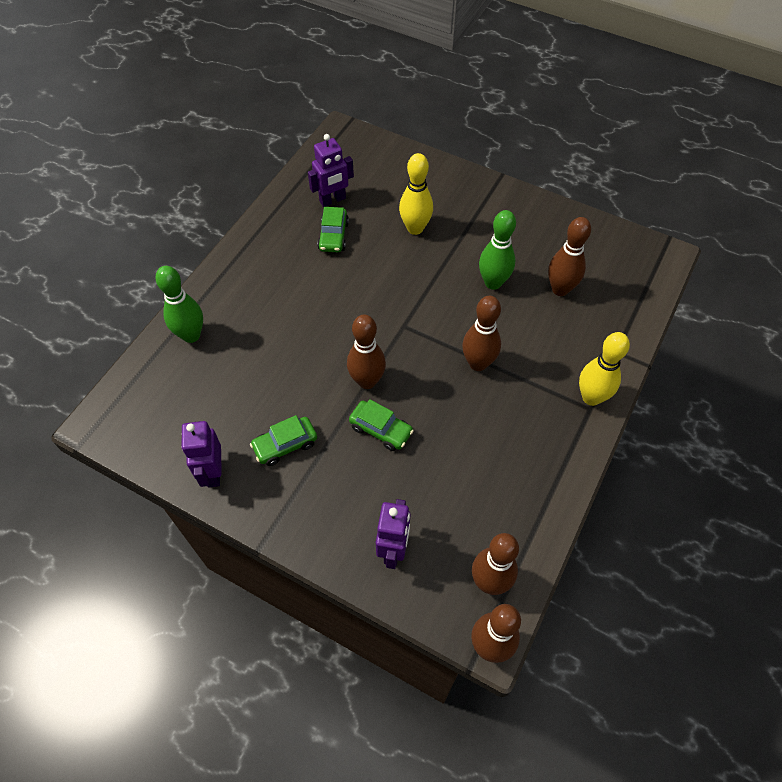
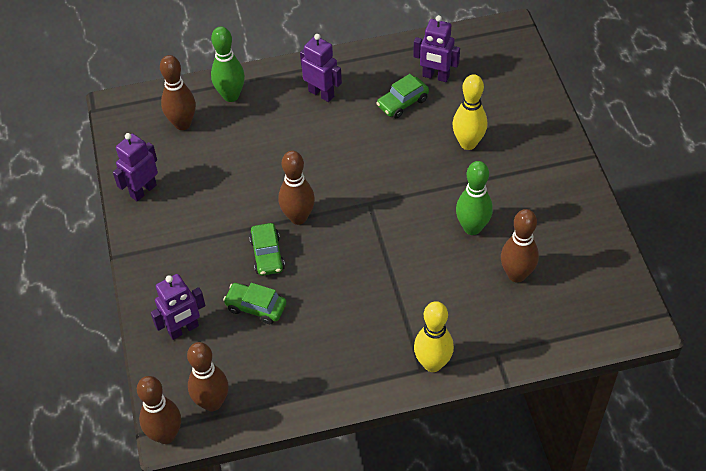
camera: 50 degrees right, 5 degrees down
(264, 276) = (321, 93): none -> purple robot
(285, 445) = (201, 212): green car -> green car (256, 307)
(478, 363) = (385, 271): brown bowling pin -> brown bowling pin (182, 124)

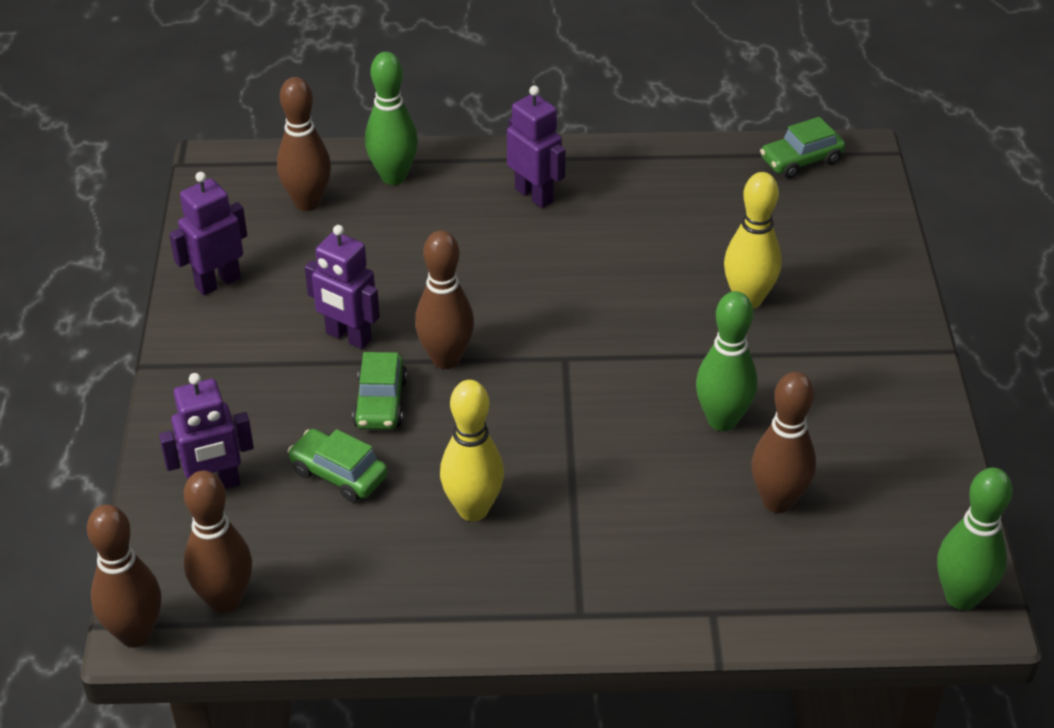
camera: 10 degrees right, 10 degrees down
(402, 103) = (658, 227): green car -> green car (801, 161)
(432, 364) = (601, 609): yellow bowling pin -> yellow bowling pin (473, 509)
(435, 76) = (721, 199): purple robot -> purple robot (348, 337)
(632, 315) = (961, 597): none -> green bowling pin

